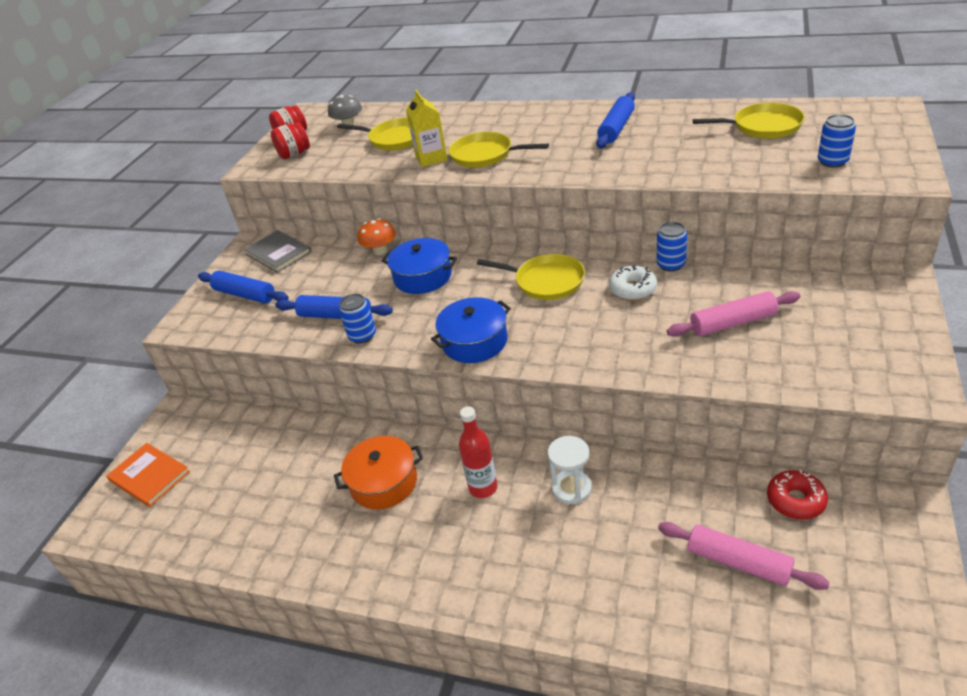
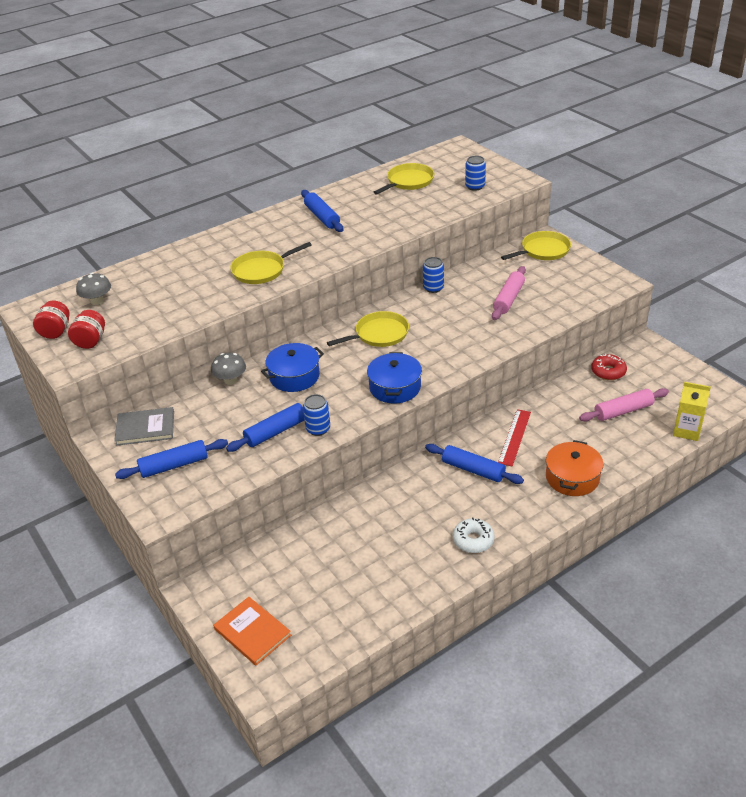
camera: 55 degrees left, 0 degrees up
(149, 476) = (252, 632): orange book -> orange book turned 60 degrees clockwise
(380, 250) = (231, 380): orange mushroom -> grey mushroom
(383, 482) = (416, 509): orange pot -> orange pot (572, 477)
(395, 138) = (163, 291): yellow pan -> yellow pan (543, 250)
(431, 158) = (223, 290): yellow carton -> yellow carton (686, 430)
(483, 488) = (473, 470): red bottle -> blue rolling pin
(571, 488) = (514, 437): white hourglass -> red ruler
(632, 289) = (434, 311): white donut -> white donut (473, 540)

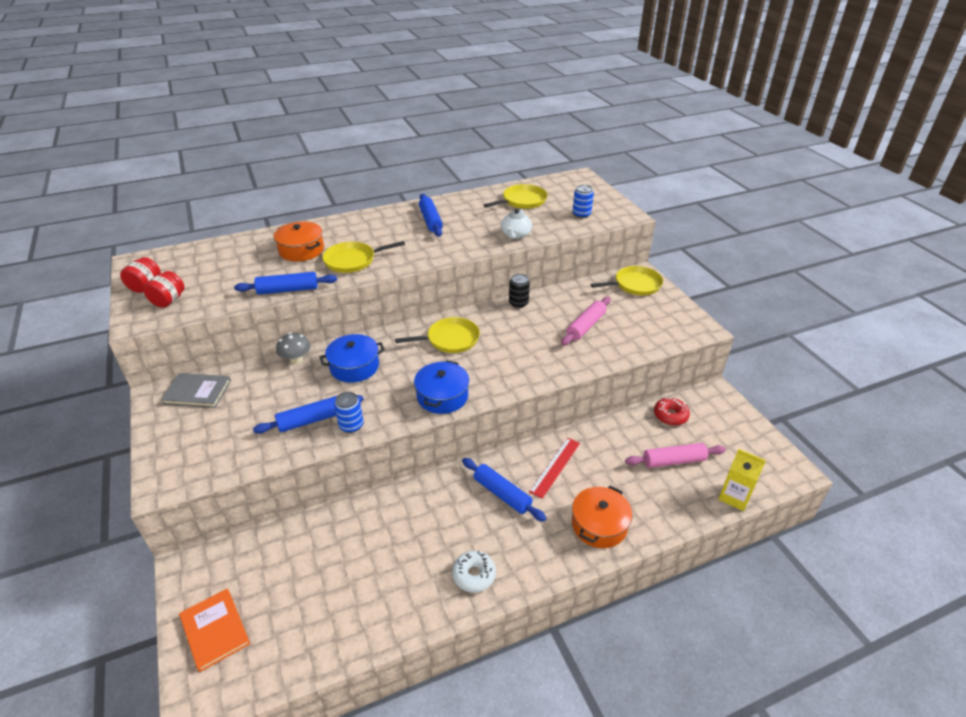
camera: 10 degrees right, 0 degrees up
(97, 301) = (197, 264): grey mushroom -> none
(174, 465) = (202, 436): blue rolling pin -> blue rolling pin (288, 290)
(201, 268) = (301, 250): none -> orange pot
(416, 218) = (515, 235): none -> white teapot
(433, 288) = (518, 303): blue can -> black can

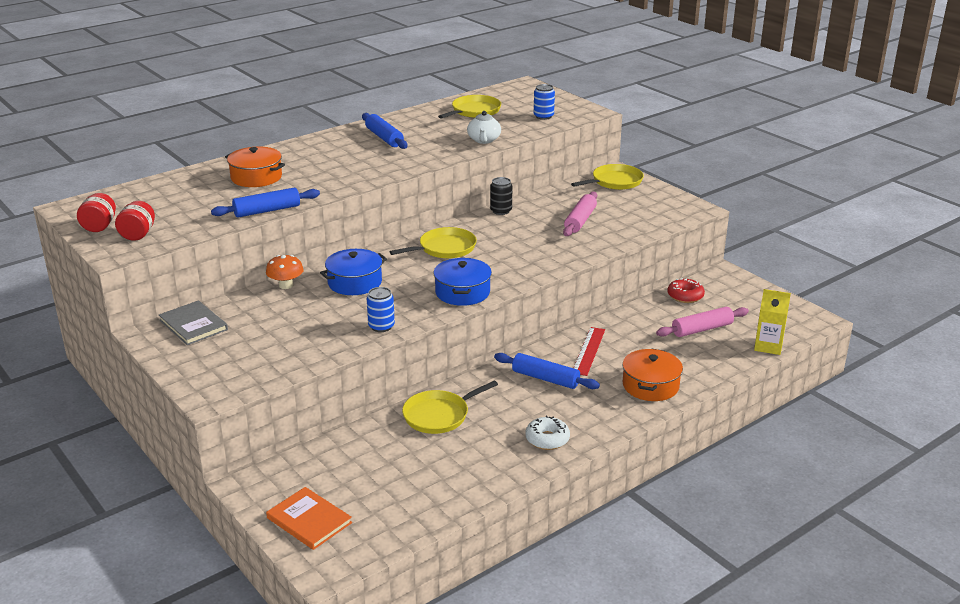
camera: 15 degrees left, 10 degrees down
(197, 392) = (193, 325): grey book -> grey book turned 60 degrees clockwise
(296, 359) = (286, 285): grey mushroom -> orange mushroom
(311, 420) = (336, 328): blue rolling pin -> none
(352, 260) = (321, 179): yellow pan -> yellow pan (439, 415)

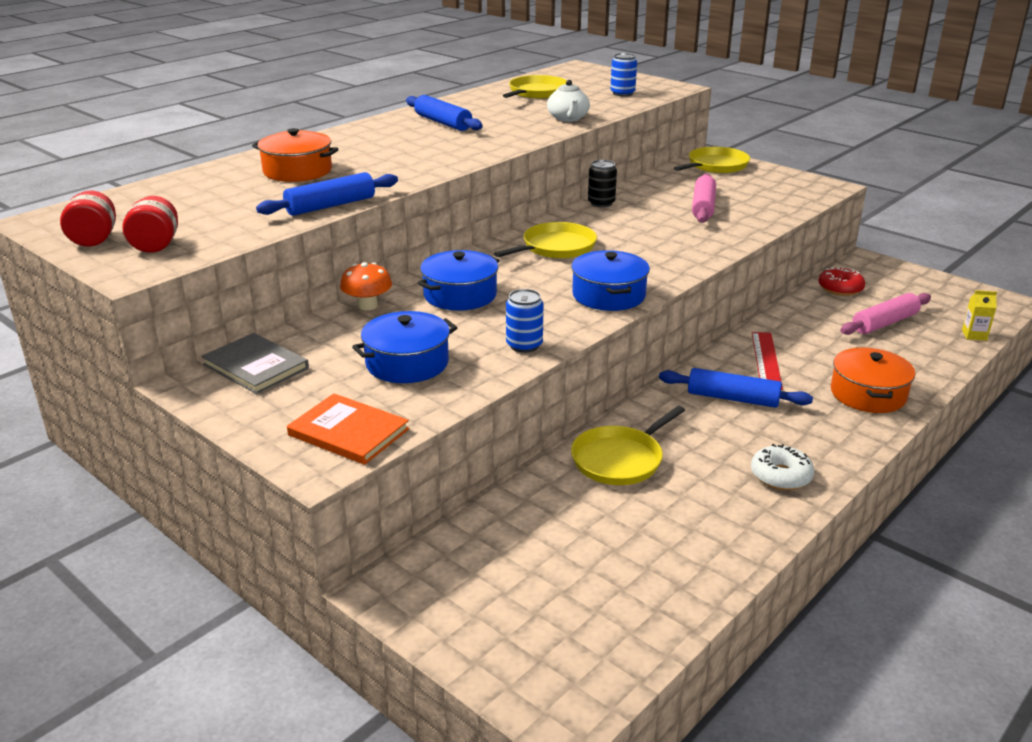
camera: 10 degrees left, 0 degrees up
(295, 332) = (407, 363): none -> blue pot
(309, 520) = (506, 635): orange book -> orange book (348, 432)
(768, 346) = (974, 335): yellow carton -> yellow carton, size x0.62

